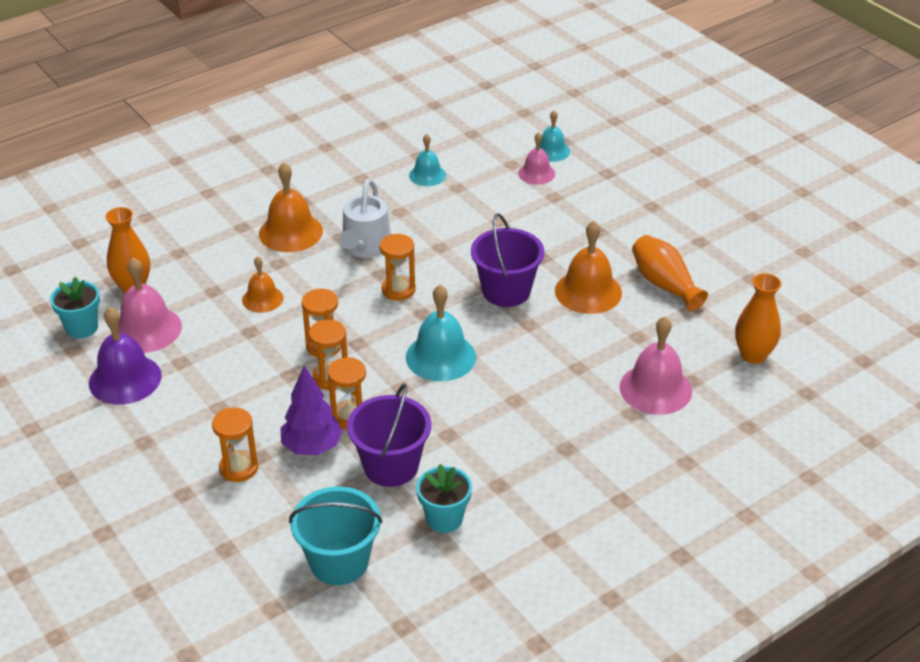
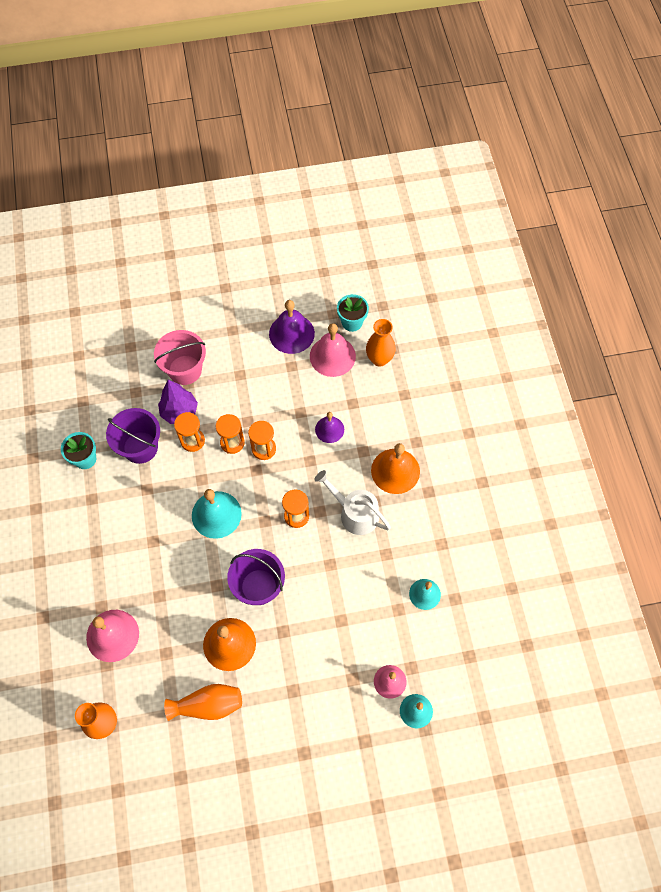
camera: 115 degrees right, 25 degrees up
(239, 468) = (185, 370): orange hourglass -> pink bucket
(262, 299) = (329, 429): orange bell -> purple bell
(339, 562) = (88, 395): turquoise bucket -> none

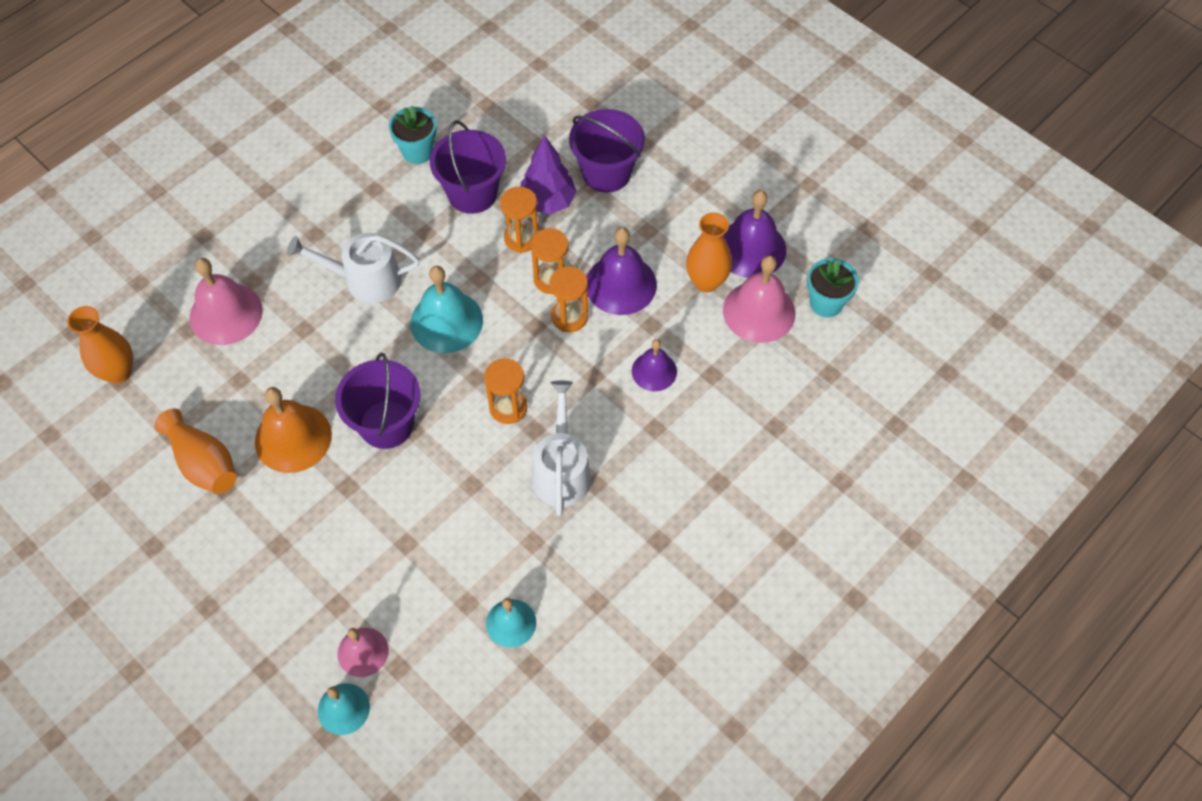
camera: 55 degrees right, 5 degrees down
(152, 541) = (365, 280): none -> white watering can
(185, 370) = (606, 173): pink bucket -> purple bucket
(263, 410) = (621, 284): none -> purple bell
(379, 359) = (801, 366): orange vase -> orange vase (706, 282)
(395, 471) = (657, 482): orange bell -> none

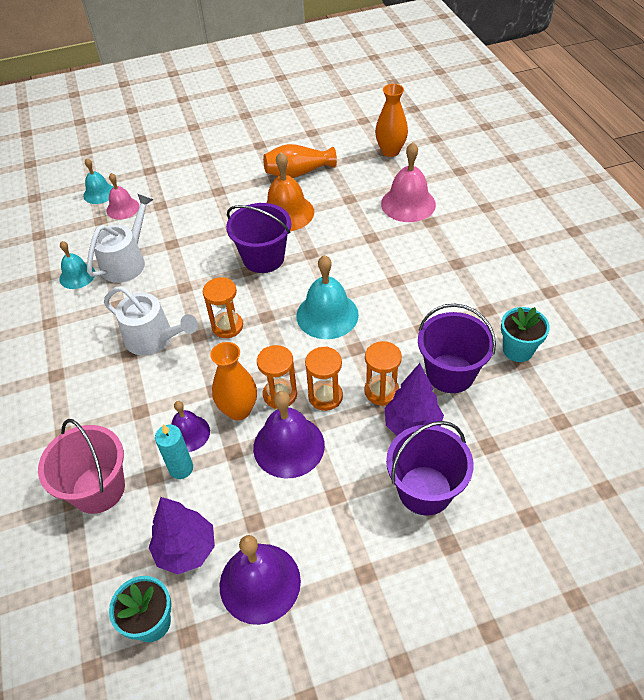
camera: 120 degrees right, 10 degrees down
(365, 280) = (395, 280): white watering can -> white watering can (126, 262)
(692, 356) = (181, 468): none -> turquoise candle
(706, 282) = (247, 519): orange vase -> orange vase (239, 410)
(751, 412) = (98, 489): none -> pink bucket
(759, 311) = (186, 550): pink bell -> purple tree

